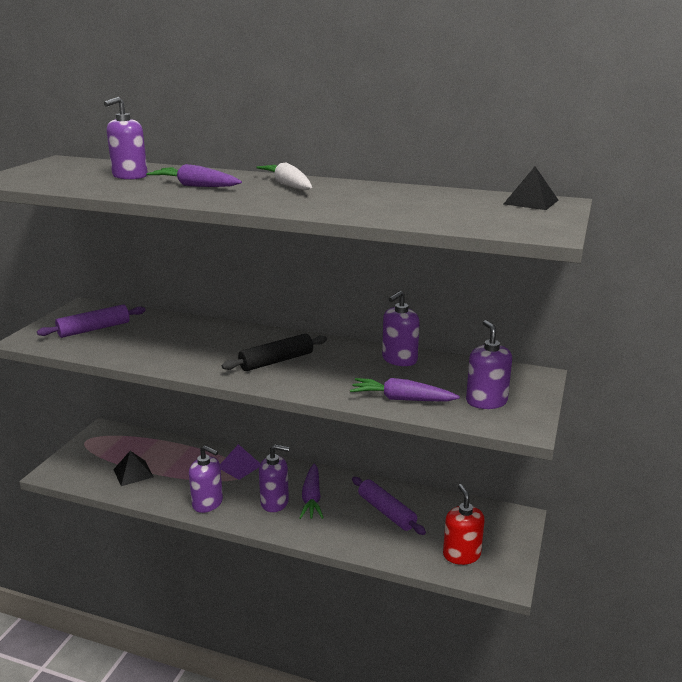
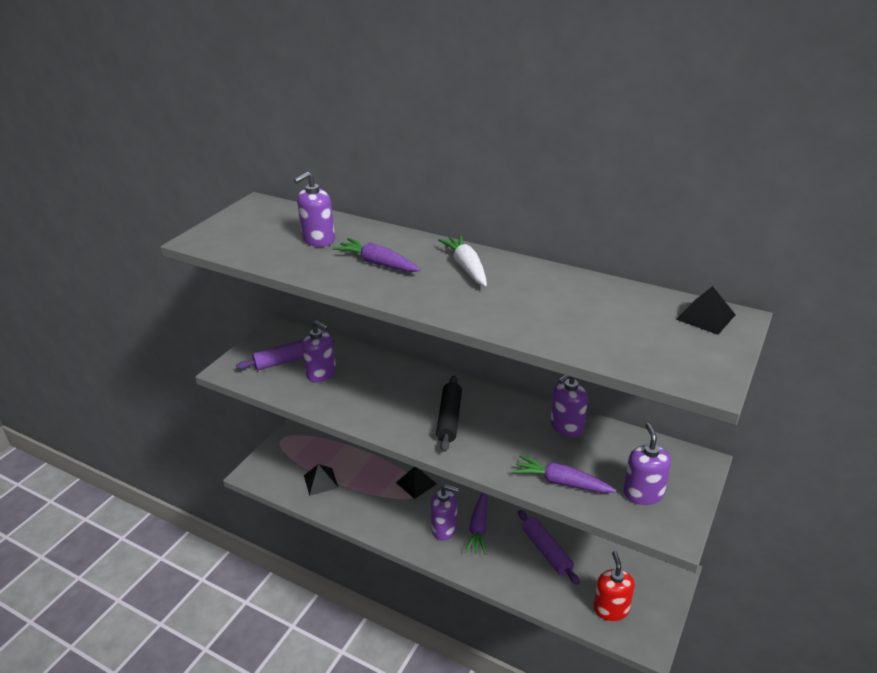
camera: 10 degrees right, 10 degrees up
(207, 503) = (384, 523): purple soap dispenser -> purple soap dispenser (321, 374)
(239, 466) = (416, 483): purple pyramid -> black pyramid
(276, 361) = (449, 419): black rolling pin -> black rolling pin turned 60 degrees counterclockwise

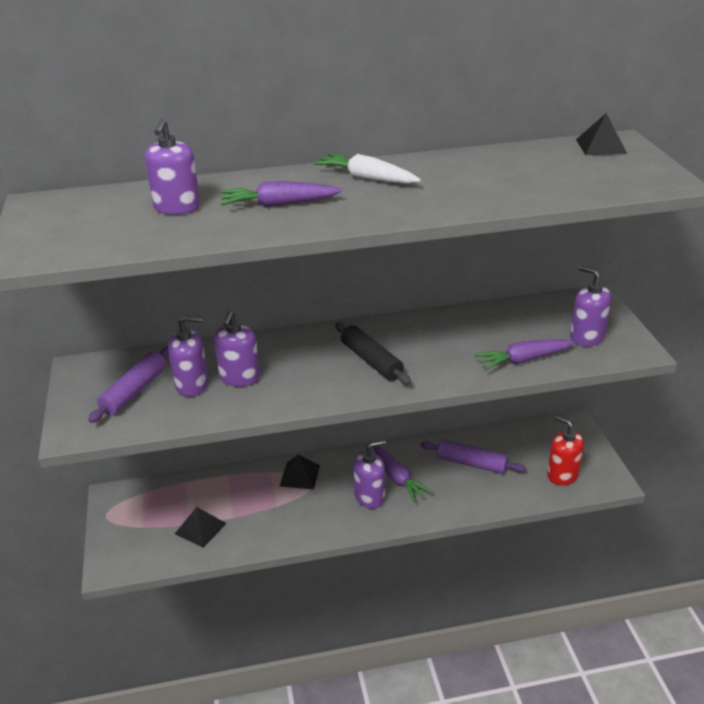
camera: 40 degrees left, 0 degrees up
(567, 427) = (473, 320): purple soap dispenser -> purple soap dispenser (239, 378)

